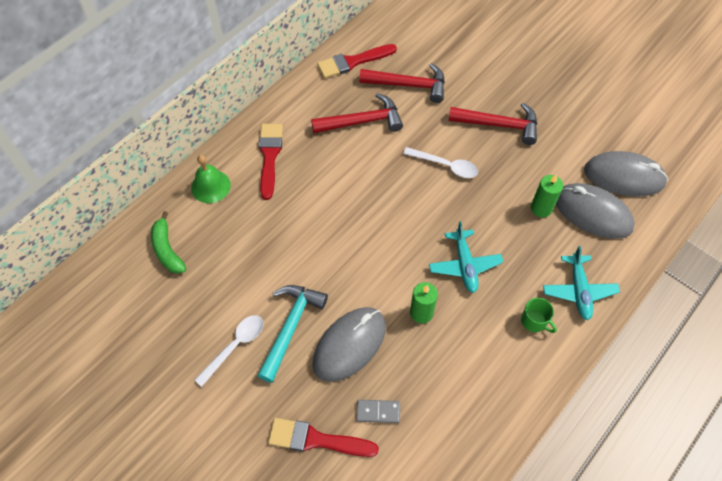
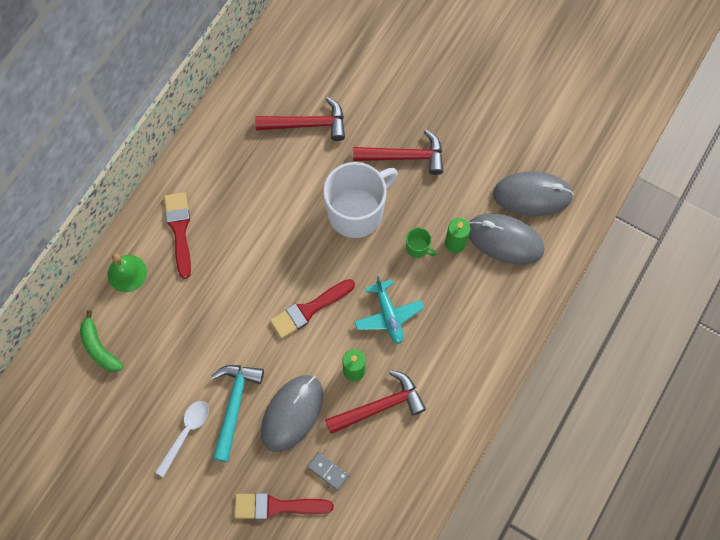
camera: 10 degrees left, 10 degrees up
(353, 62) = (245, 105): red brush -> red brush (309, 310)
(362, 121) = (266, 174): red hammer -> red hammer (380, 406)
(378, 411) = (328, 471): grey domino -> grey domino turned 45 degrees clockwise
(445, 166) = (357, 212): white spoon -> white mug
(534, 321) = (459, 361): green mug -> green mug (418, 248)
(578, 290) = (497, 323): turquoise plane -> none

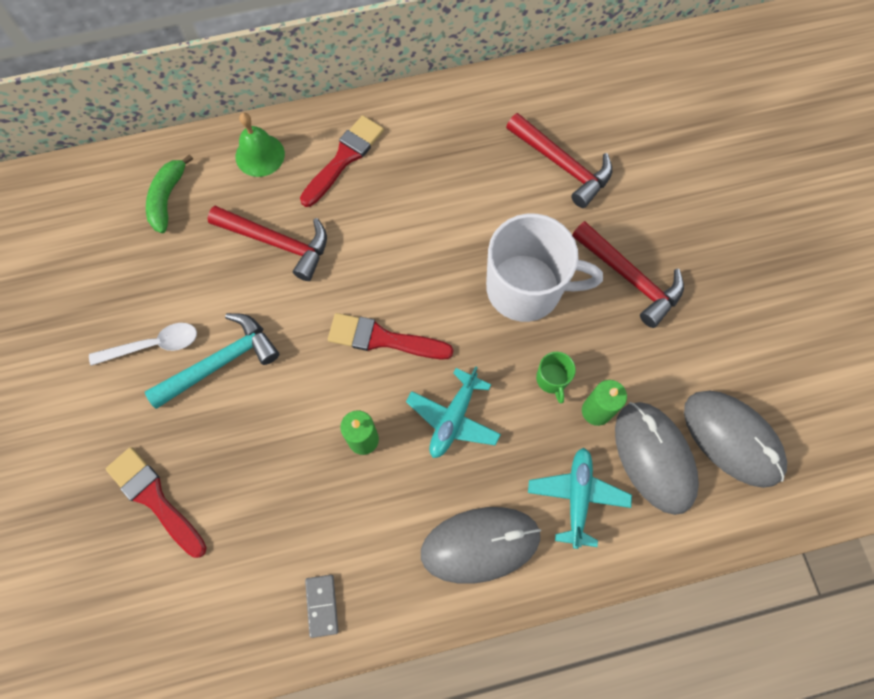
camera: 45 degrees right, 0 degrees up
(292, 413) = (263, 422): grey mouse -> grey mouse (480, 544)
(328, 471) = (235, 514): grey domino -> grey domino (322, 605)
(380, 406) = (351, 501): red hammer -> red hammer (278, 243)
(487, 295) = (577, 497): none -> turquoise plane

